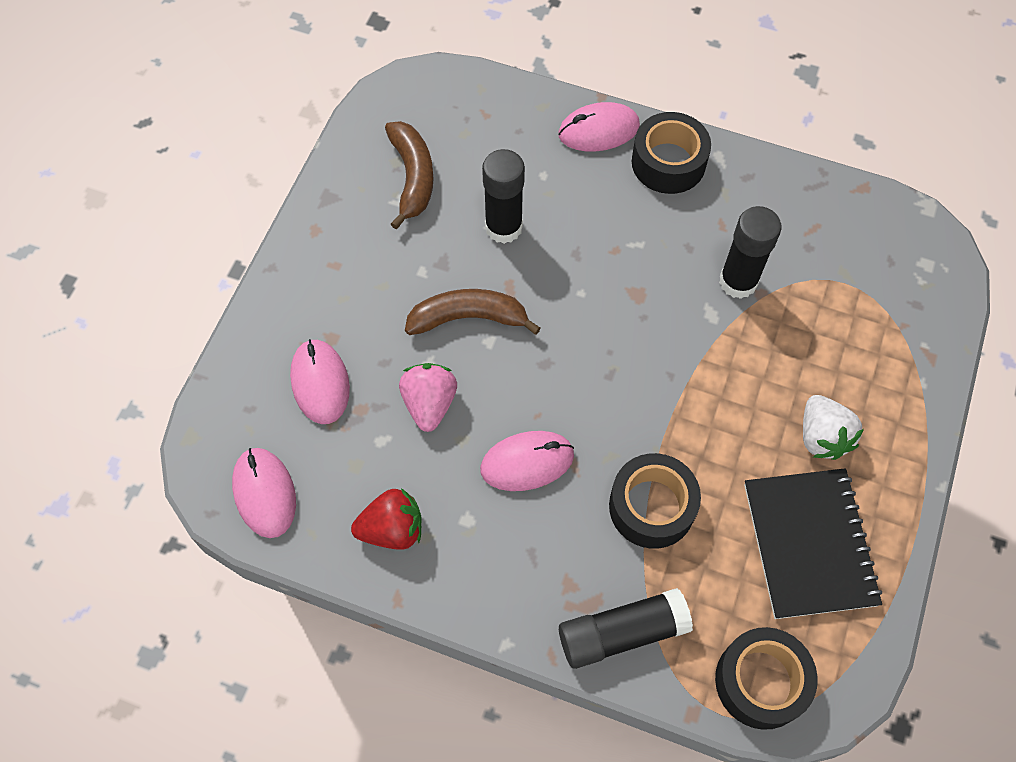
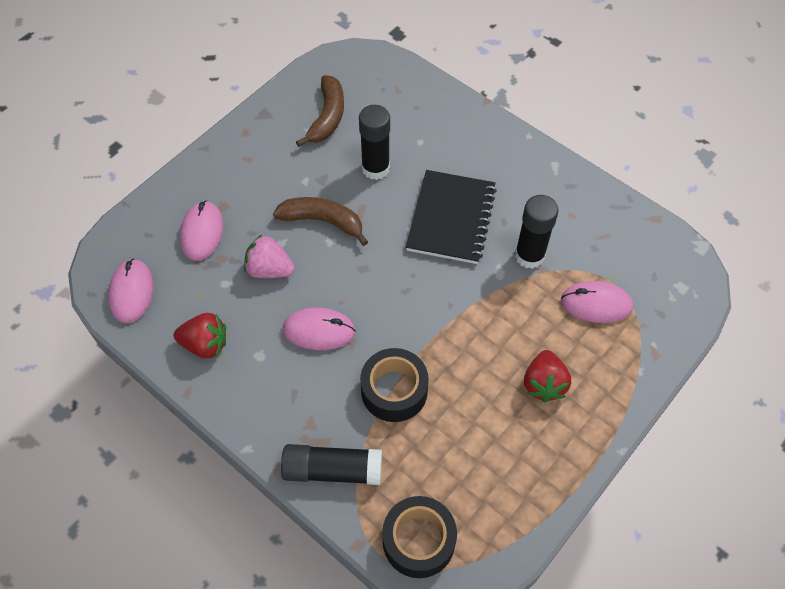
camera: 20 degrees right, 5 degrees down
(429, 403) = (269, 269): pink strawberry -> pink strawberry turned 90 degrees counterclockwise
(598, 130) = (473, 123): pink mouse -> pink mouse (596, 304)
(668, 162) = (515, 159): black tape -> none
(809, 544) = (499, 456): black notebook -> black notebook (451, 218)
(822, 437) = (544, 384): white strawberry -> red strawberry

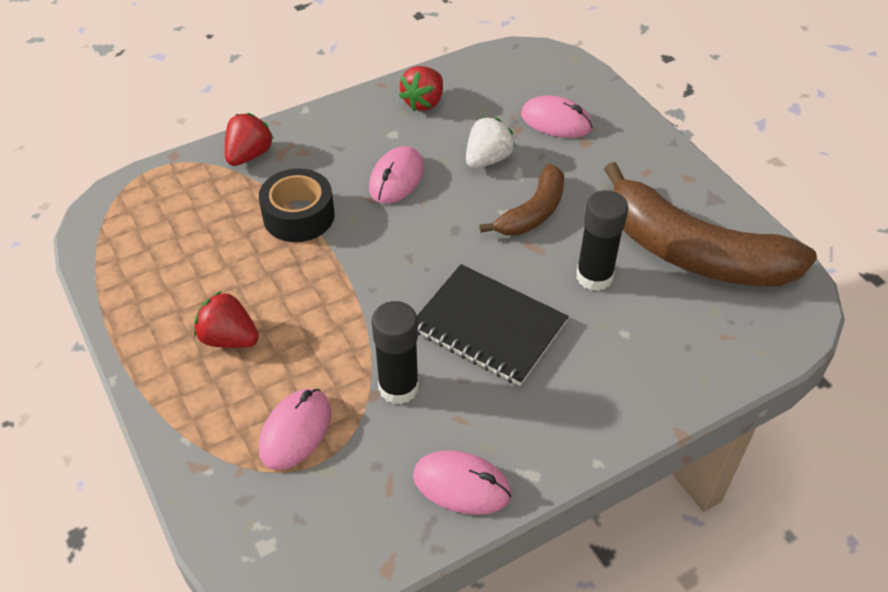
camera: 110 degrees right, 10 degrees down
(131, 292) = (505, 68): pink mouse -> pink mouse (461, 485)
(269, 269) = (487, 159): pink strawberry -> white strawberry
(327, 117) = (693, 253): brown banana -> brown banana, size x1.85
(332, 470) = (249, 155): black glue stick -> red strawberry
(418, 541) = (147, 193): black tape -> none

